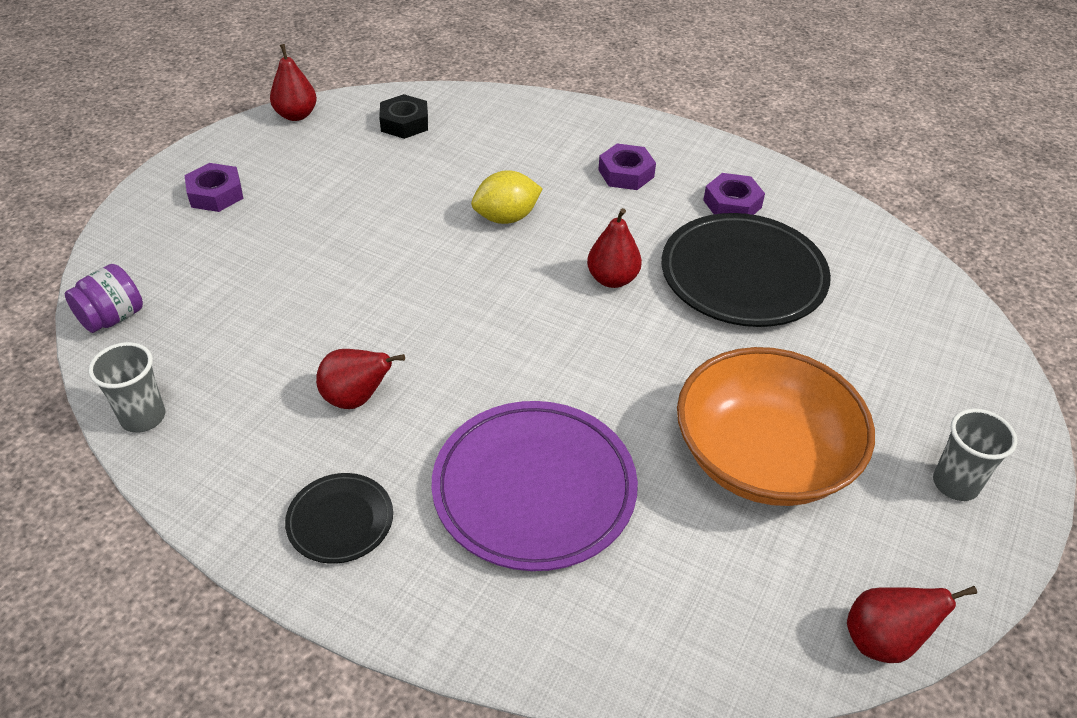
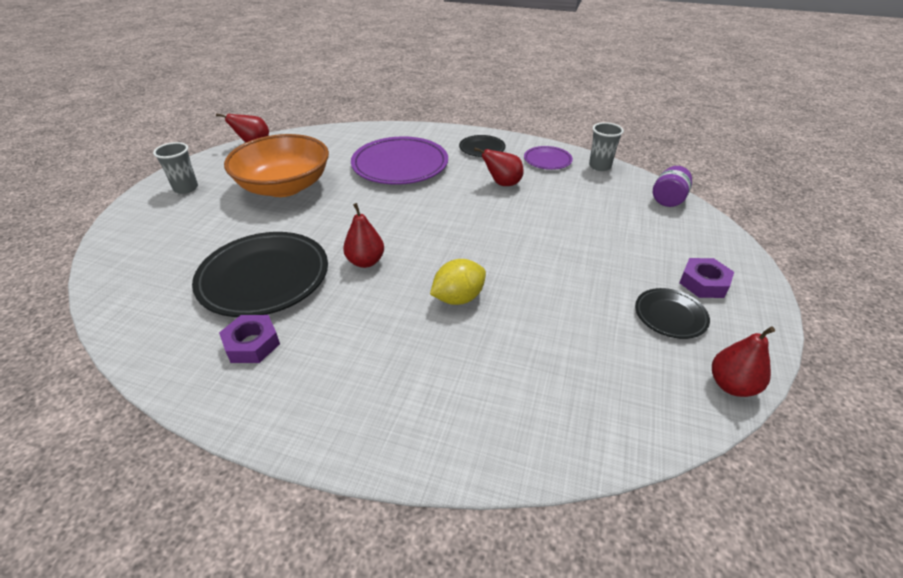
camera: 170 degrees right, 5 degrees down
(228, 453) = (547, 160): none -> purple plate
(290, 169) = (670, 315): none -> black plate
(404, 123) = (611, 395): black nut -> none
(626, 173) = (354, 364): purple nut -> none

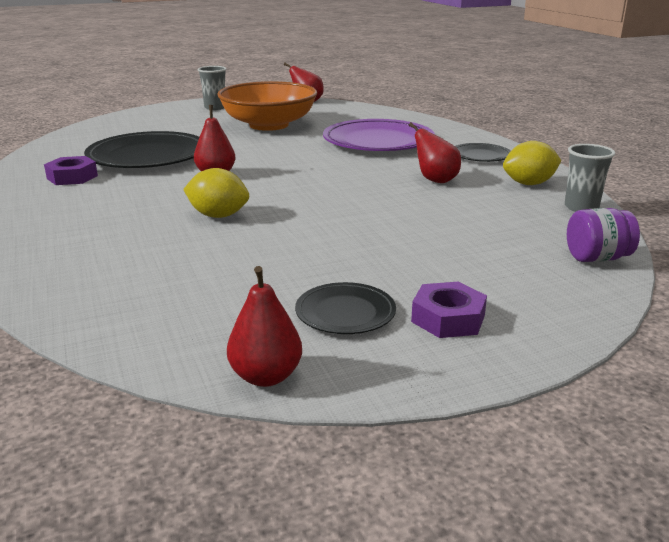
camera: 50 degrees right, 15 degrees down
(547, 160) = (529, 184): purple plate -> yellow lemon

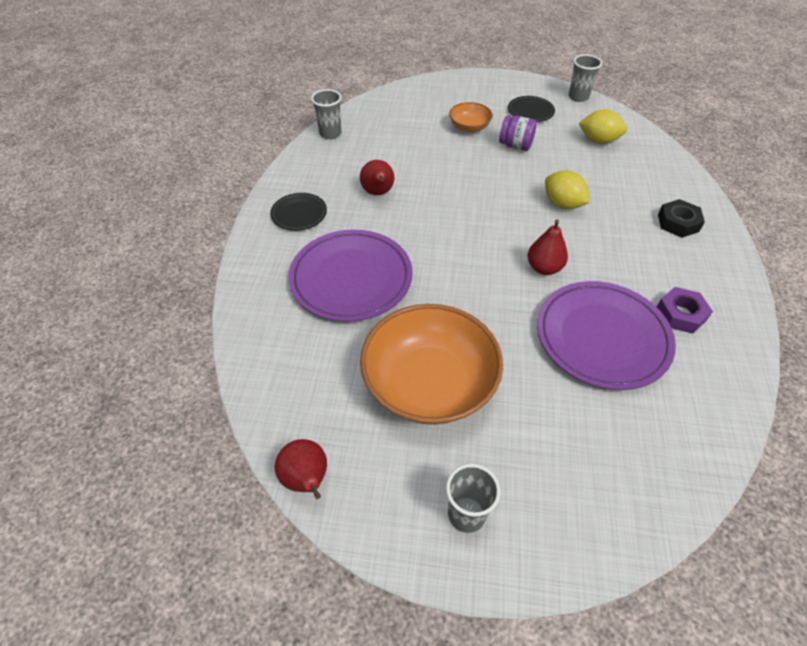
camera: 150 degrees left, 25 degrees up
(57, 232) = (678, 223): none -> black nut
(148, 156) = (602, 337): black plate -> purple plate
(266, 376) = (578, 97): red pear -> grey cup
(421, 261) = (469, 127): none -> orange bowl
(448, 318) = (490, 96): purple nut -> none
(529, 184) = (322, 165): yellow lemon -> yellow lemon (598, 141)
(597, 258) = (383, 102): purple jar -> purple jar (515, 145)

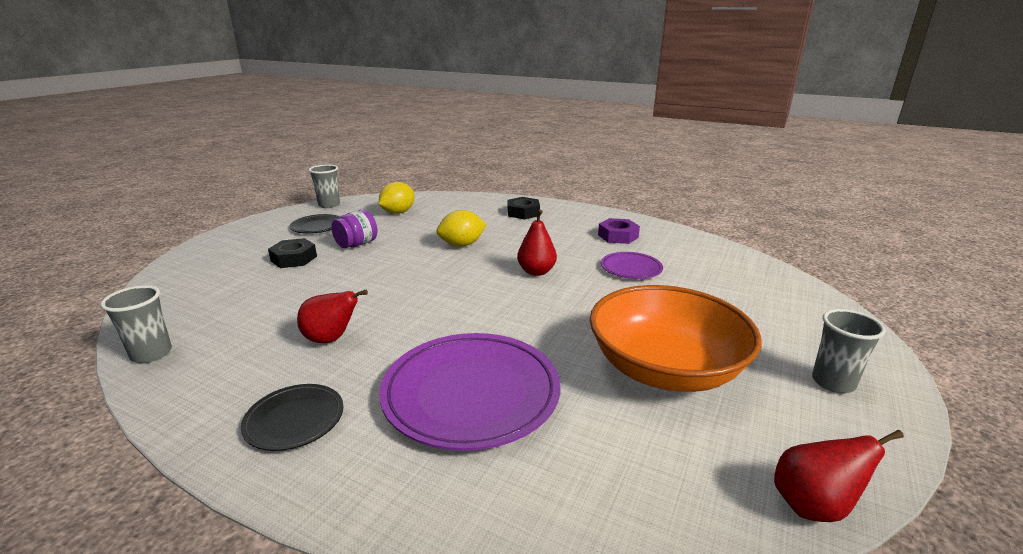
camera: 70 degrees left, 25 degrees down
(469, 127) = (294, 258): orange bowl -> black nut
(602, 337) = (631, 268): purple plate -> purple plate, size x0.51

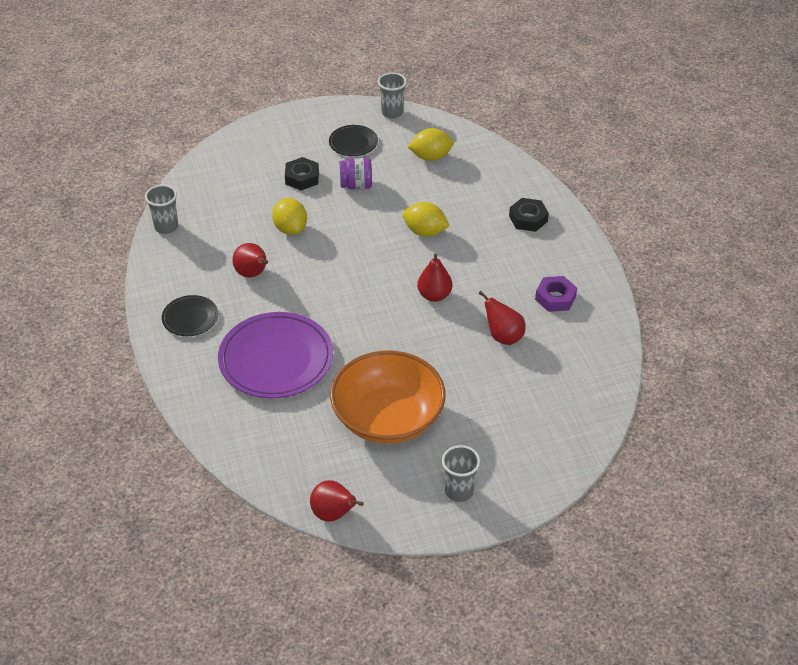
camera: 45 degrees right, 20 degrees up
(329, 291) = (290, 229): none -> yellow lemon
(631, 268) = (503, 336): purple plate -> red pear

